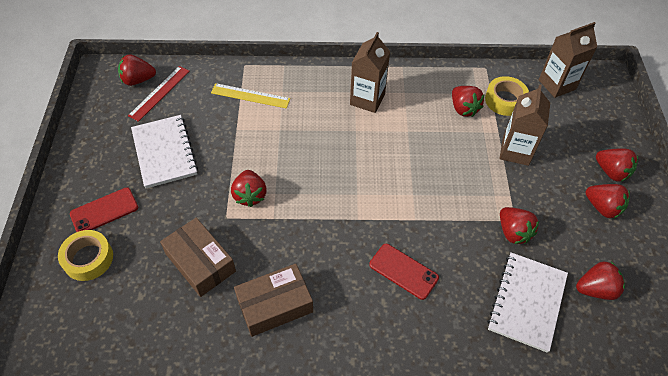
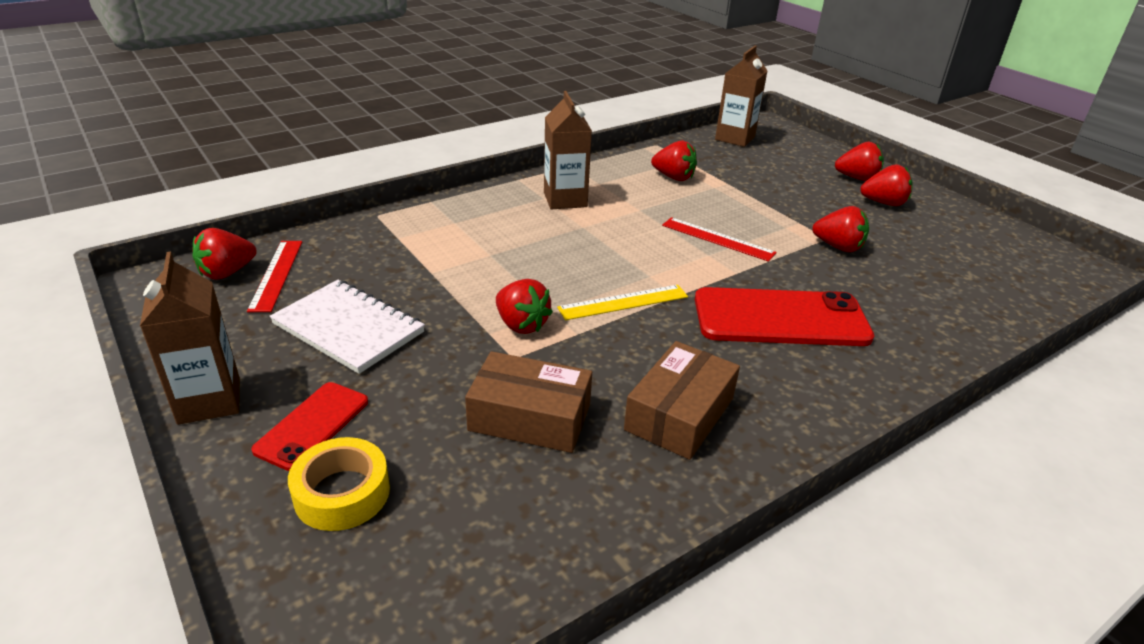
camera: 35 degrees left, 20 degrees down
(250, 96) = (416, 238): yellow ruler -> yellow ruler (623, 302)
(403, 271) = (780, 318): red phone -> red phone, size x1.79
(433, 183) = (717, 239): none -> red ruler
(505, 100) = (704, 161): yellow tape -> none
(515, 151) = (761, 191): brown carton -> brown carton (209, 401)
(527, 302) = (920, 292): white notebook -> none
(595, 289) = (958, 258): red strawberry -> none

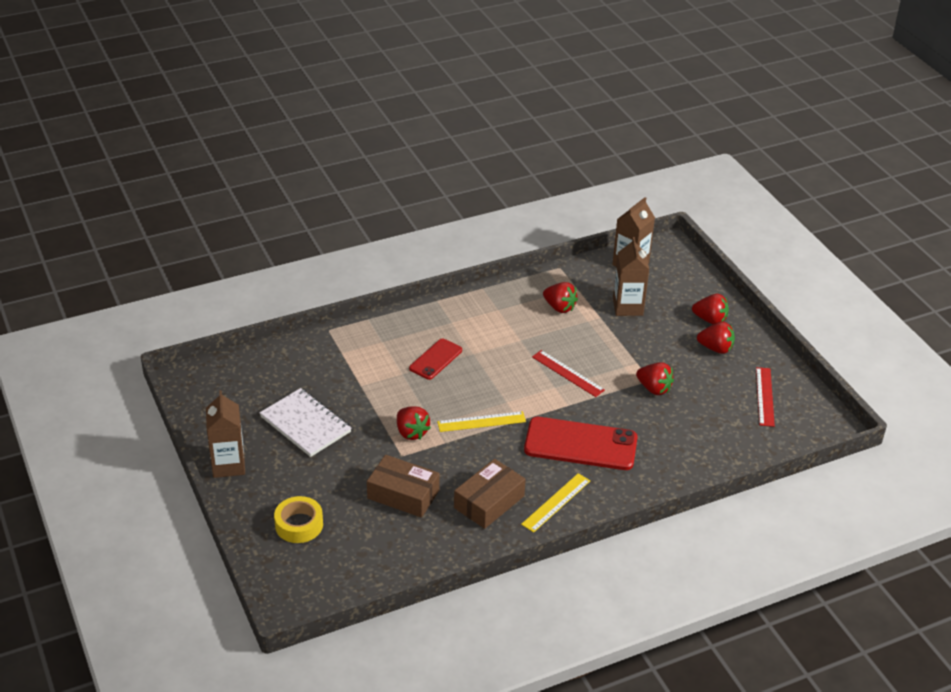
camera: 10 degrees right, 5 degrees up
(227, 273) = (230, 373): red strawberry -> none
(277, 274) = (261, 378): red ruler -> red ruler (765, 396)
(312, 425) = (284, 486): red phone -> red phone (436, 359)
(565, 200) = (467, 325): brown carton -> brown carton (627, 307)
(788, 403) = (556, 502): none -> yellow ruler

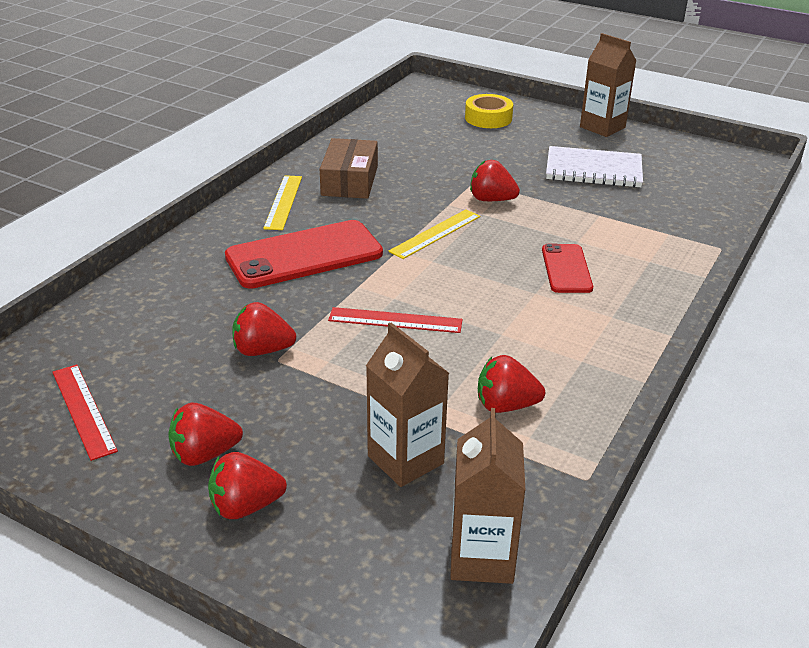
camera: 145 degrees right, 5 degrees down
(403, 494) = (433, 159): brown box -> none

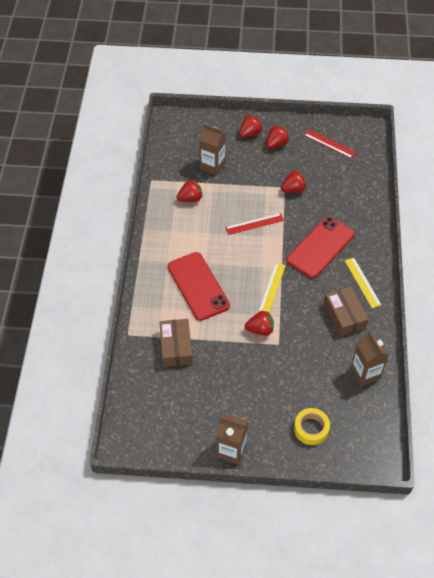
camera: 155 degrees right, 20 degrees up
(481, 557) = (173, 144): brown carton -> brown carton (365, 373)
(566, 269) = (198, 286): red phone -> red phone, size x1.79
(593, 170) = (217, 387): white notebook -> none
(640, 216) = (176, 347): none -> brown box

